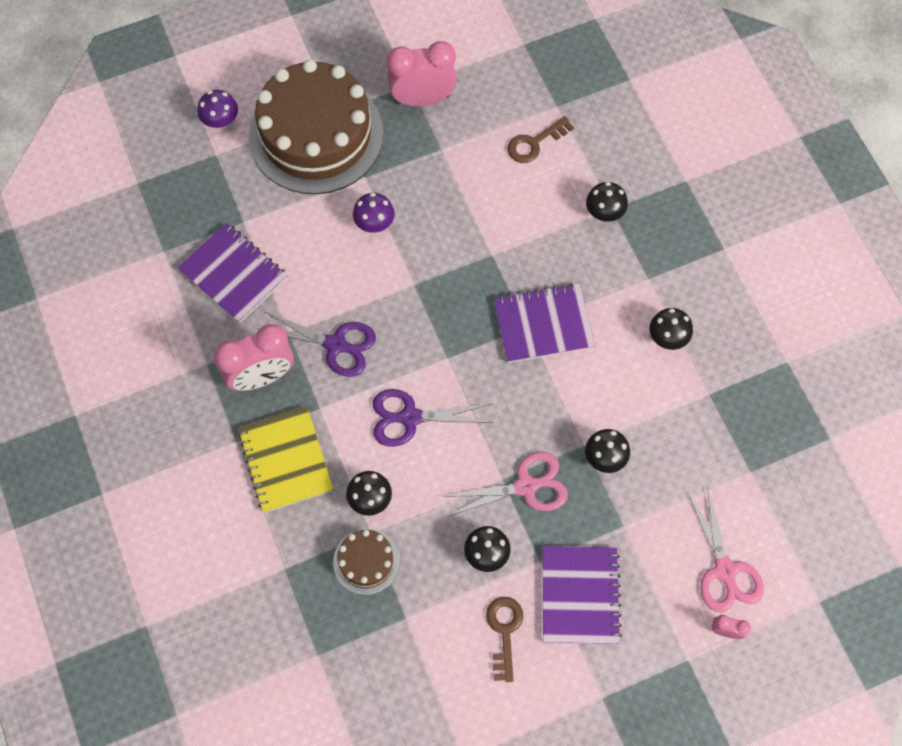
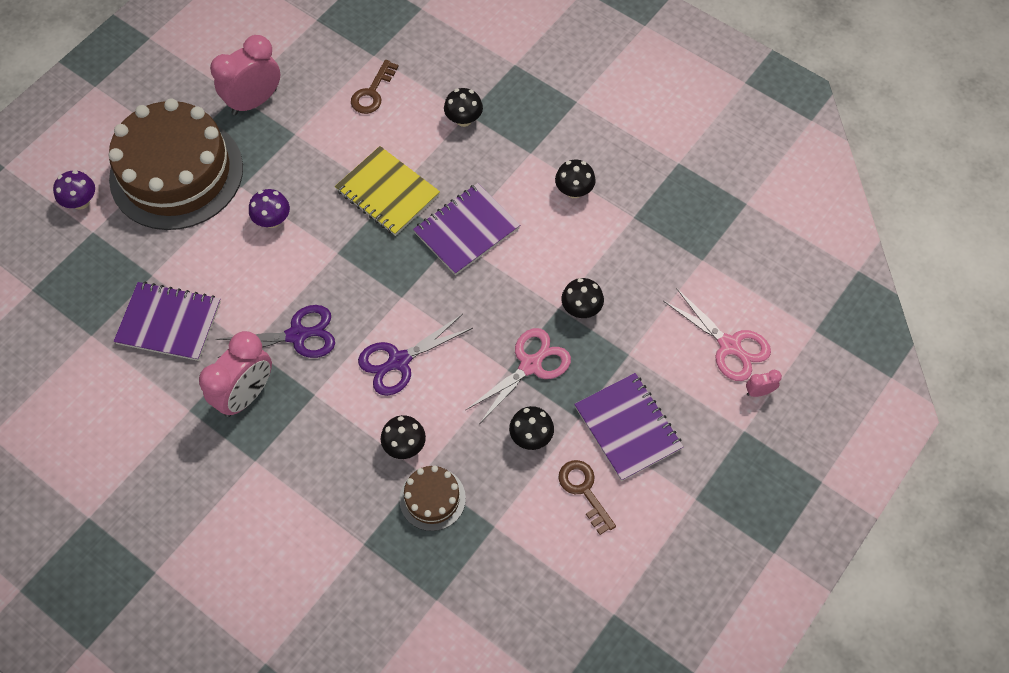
camera: 30 degrees left, 5 degrees down
(285, 460) = (310, 453): yellow notebook -> yellow notebook (387, 193)

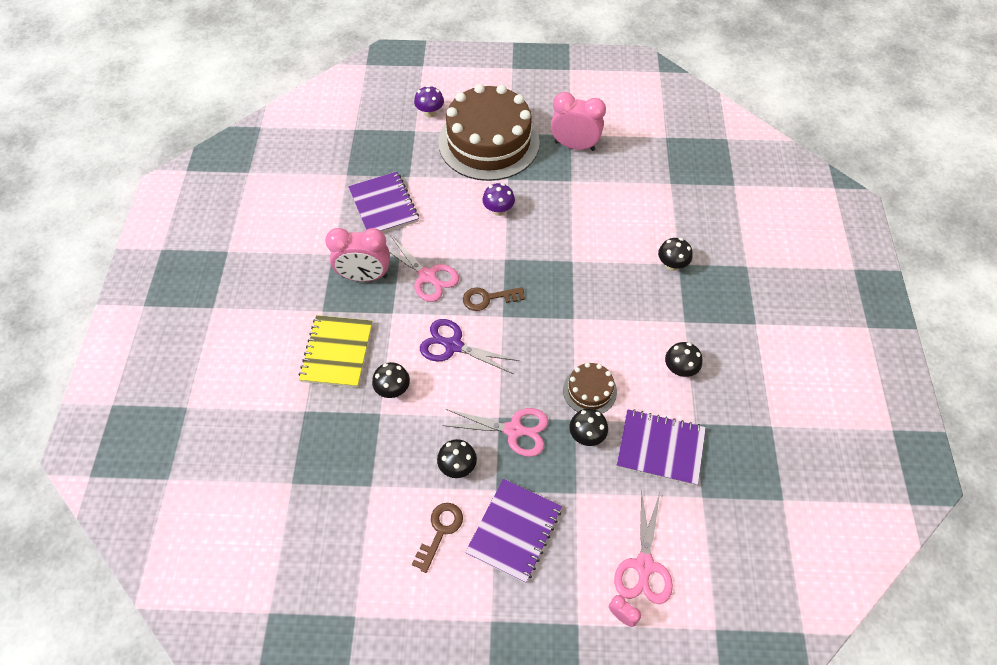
camera: 55 degrees right, 5 degrees down
(298, 335) = (428, 277): purple scissors -> pink scissors
(372, 92) = (641, 201): brown key -> brown key (488, 298)
(387, 193) = (574, 258): yellow notebook -> yellow notebook (337, 352)
(432, 498) = (365, 432): brown cake -> brown cake (589, 391)
(466, 230) = (586, 322): purple notebook -> purple notebook (660, 448)

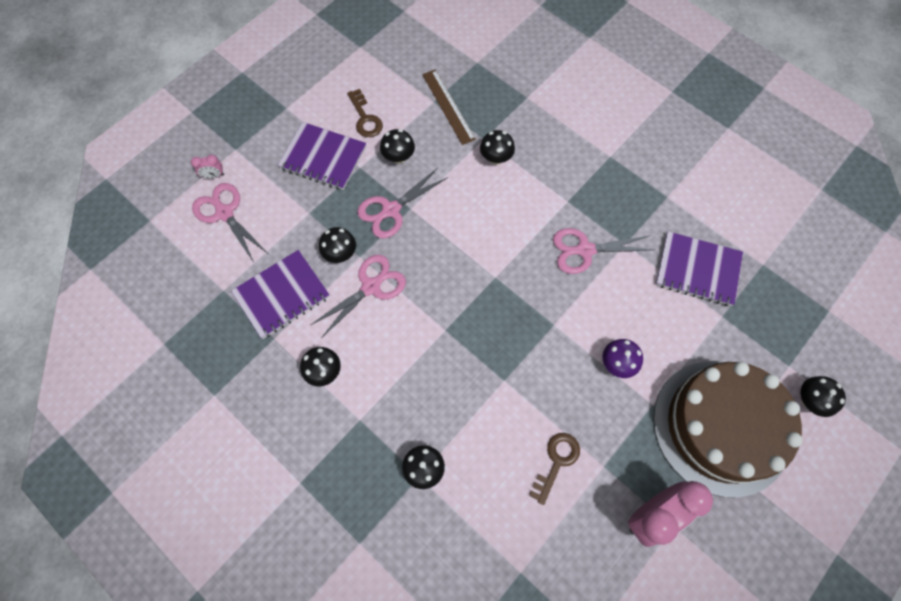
camera: 130 degrees right, 10 degrees up
(337, 352) = (561, 143): yellow notebook -> none
(364, 276) = (623, 205): pink clock -> none
(367, 468) = (448, 106): none -> brown ruler
(430, 112) = (810, 400): purple mushroom -> black mushroom
(452, 345) = (499, 221): purple scissors -> none
(488, 298) = (522, 279): brown key -> brown key (556, 462)
(514, 531) = (323, 158): purple notebook -> purple notebook turned 45 degrees counterclockwise
(589, 391) = (371, 286): brown cake -> pink scissors

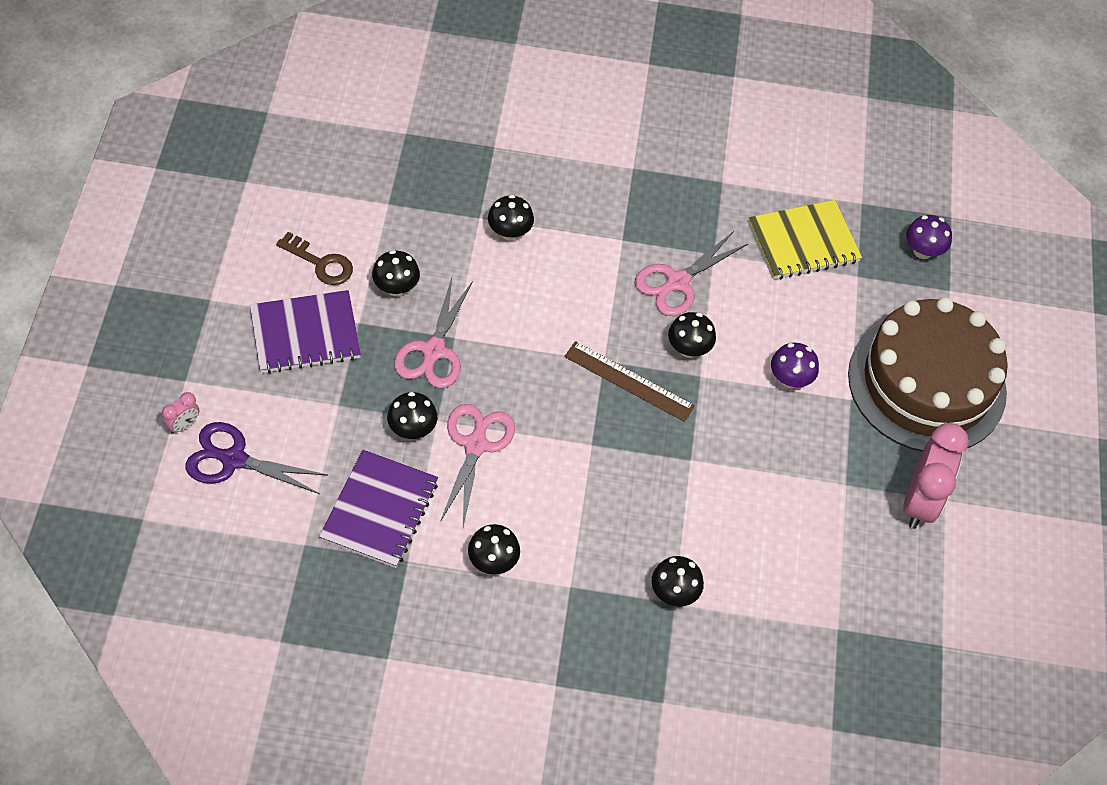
camera: 40 degrees left, 10 degrees down
(224, 212) = (233, 459): pink scissors -> purple scissors
(448, 106) = (410, 201): brown ruler -> brown ruler (629, 381)
(556, 462) = (798, 507): brown key -> none
(697, 270) = (803, 242): purple notebook -> yellow notebook
(787, 324) = (922, 251): none -> purple mushroom
(810, 400) = (988, 312): black mushroom -> black mushroom (688, 349)

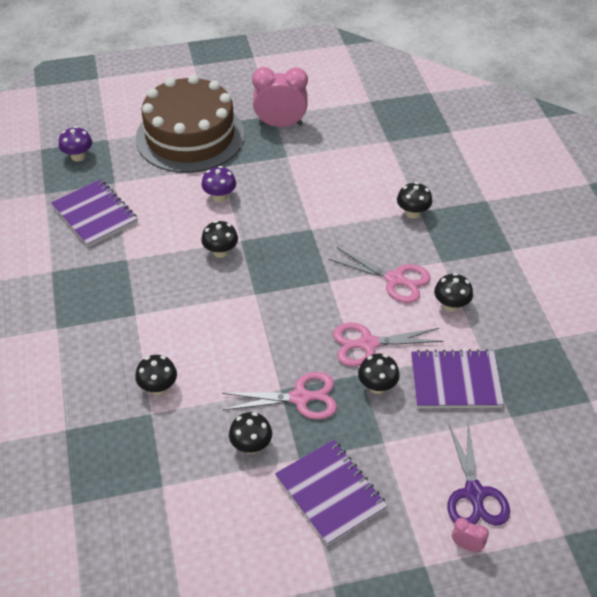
camera: 105 degrees left, 10 degrees down
(321, 263) = (251, 512): brown key -> none
(629, 381) = (265, 275): brown ruler -> none
(676, 282) = (163, 272): pink scissors -> pink scissors (395, 280)
(803, 242) = (95, 215): yellow notebook -> purple notebook

